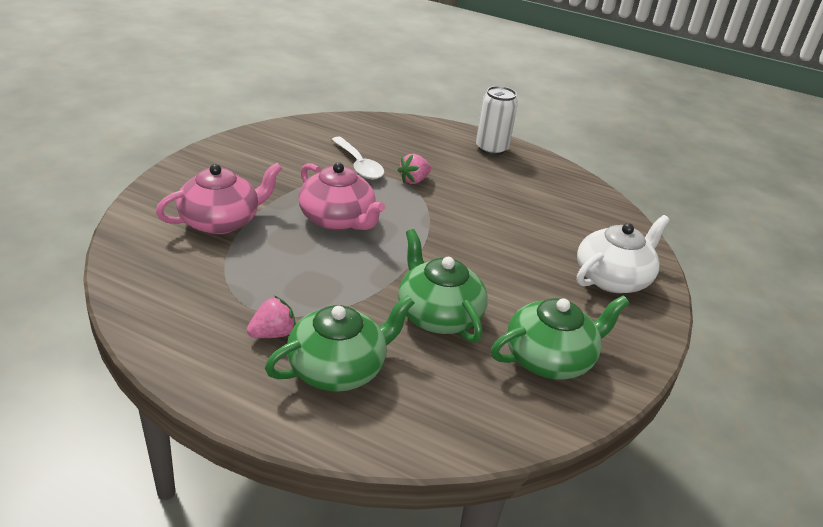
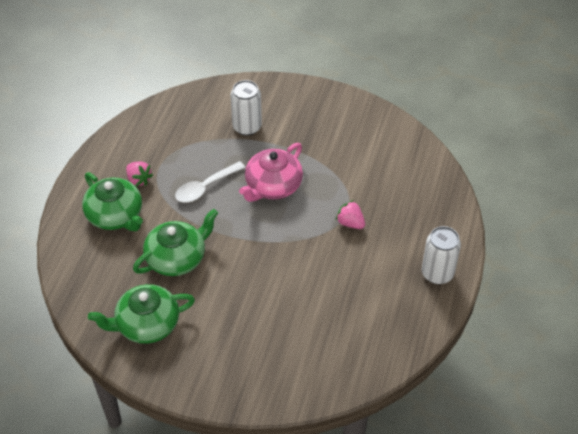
camera: 85 degrees right, 15 degrees up
(221, 221) = (247, 127): pink teapot -> white can
(359, 165) = (359, 184): white spoon -> white spoon (205, 187)
(550, 358) = (147, 324): green teapot -> green teapot turned 105 degrees clockwise
(613, 278) = (253, 368): white teapot -> none

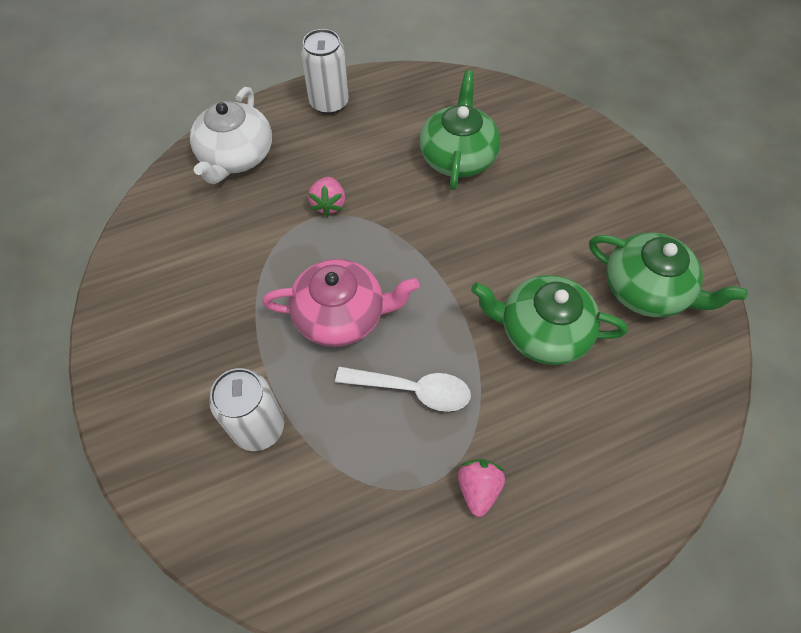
camera: 130 degrees left, 10 degrees up
(115, 215) = (560, 461): green teapot -> green teapot (458, 156)
(429, 203) = (236, 156): none -> white teapot

